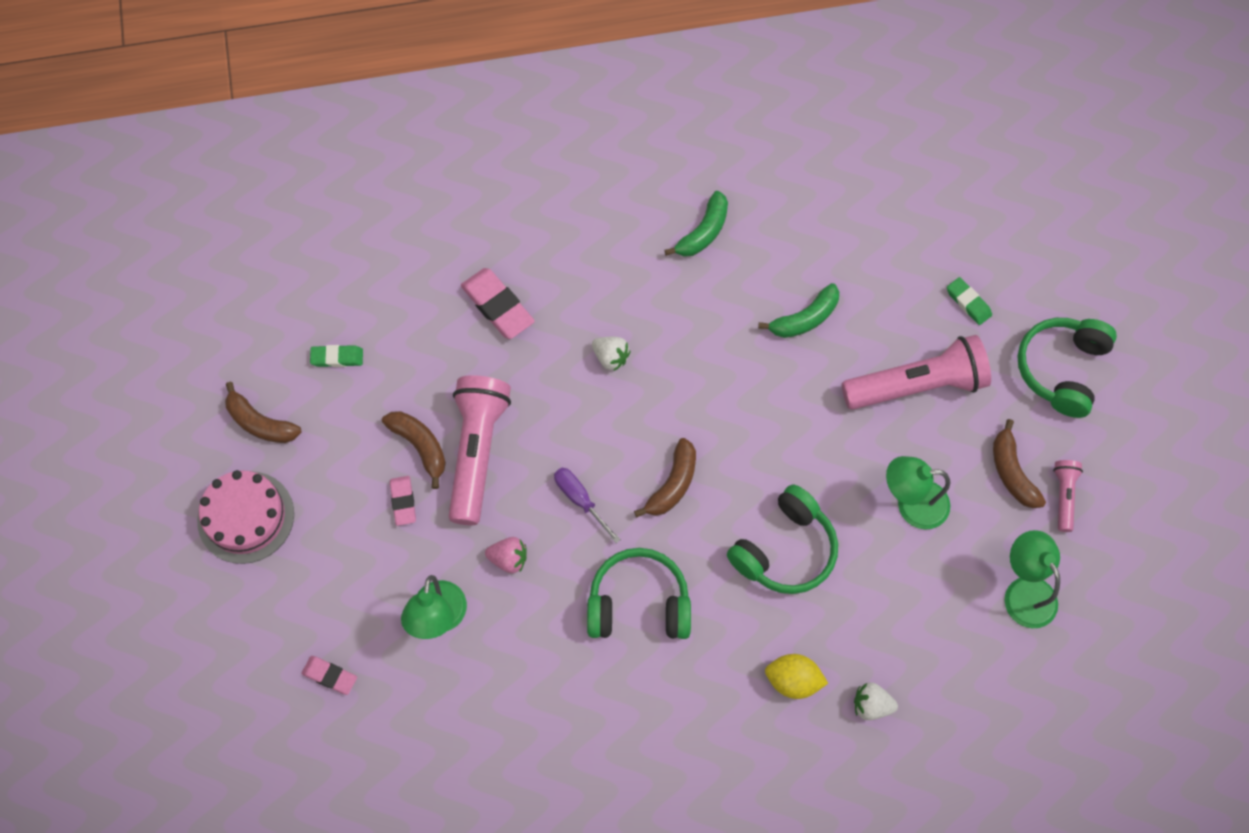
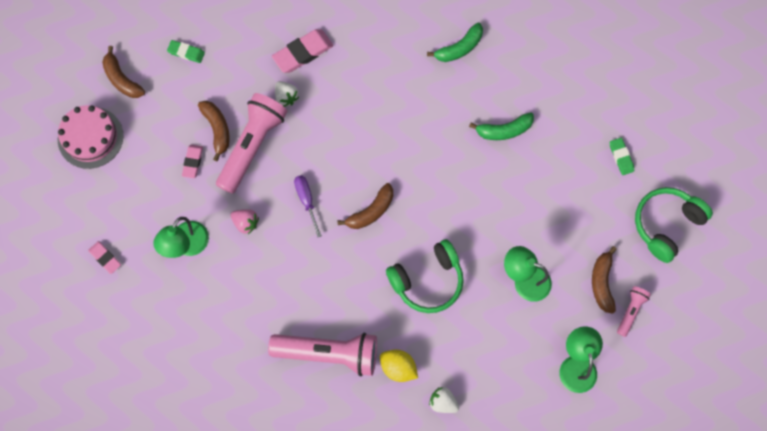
camera: 20 degrees right, 5 degrees up
(498, 306) = (303, 53): pink eraser -> pink eraser turned 75 degrees clockwise
(611, 357) = (363, 113): white strawberry -> white strawberry (286, 97)
(638, 604) = (318, 282): green headphones -> none
(917, 385) = (562, 202): pink flashlight -> pink flashlight (329, 354)

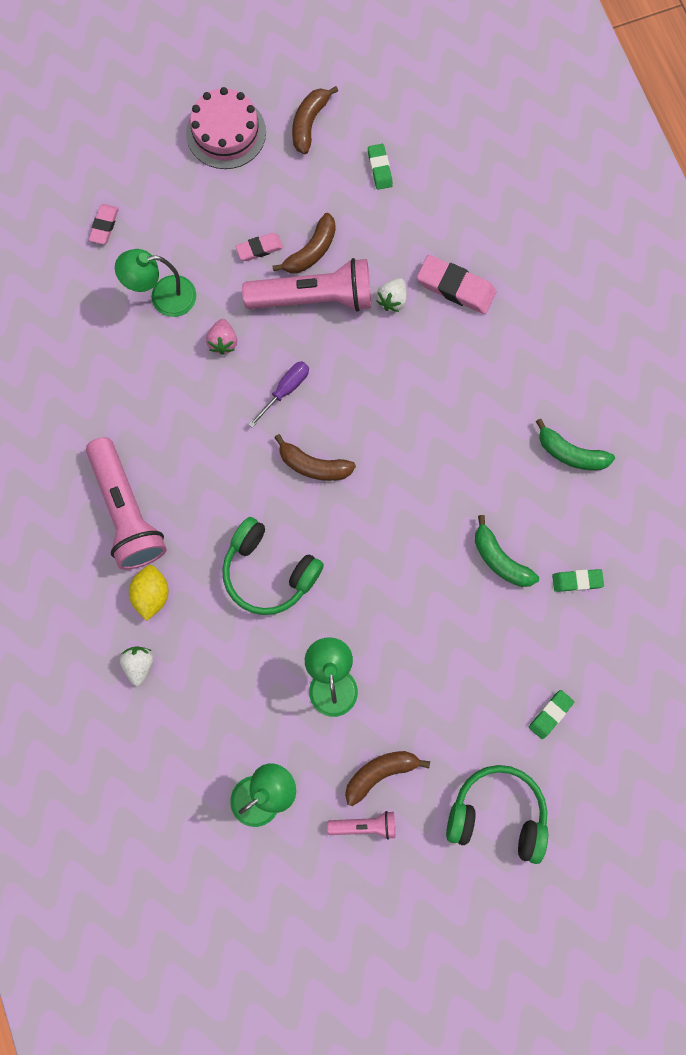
camera: 60 degrees right, 5 degrees up
(544, 92) = (577, 581): none -> green eraser

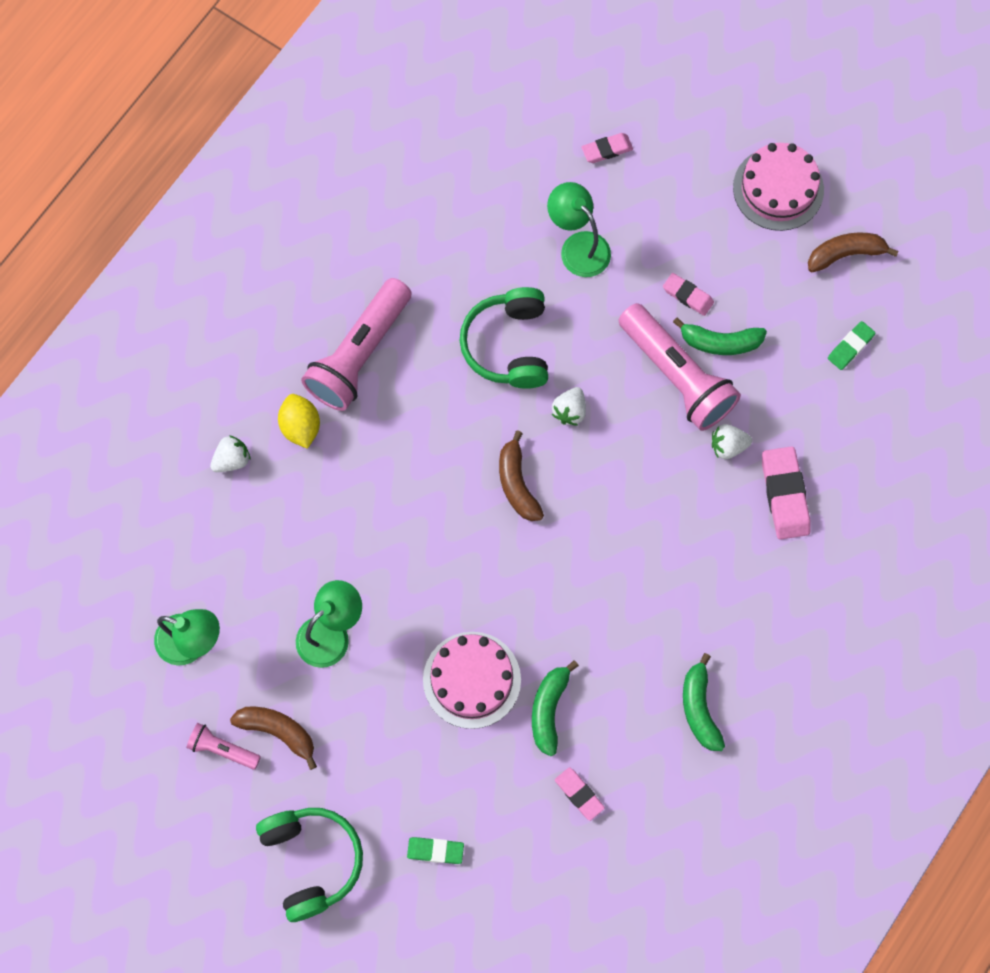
camera: 55 degrees right, 5 degrees down
(152, 594) = (300, 427): yellow lemon -> yellow lemon turned 75 degrees counterclockwise
(223, 342) = (574, 326): pink strawberry -> none
(269, 571) = (391, 512): green headphones -> green headphones (508, 345)
(285, 390) = (569, 411): purple screwdriver -> white strawberry
(311, 251) = (720, 342): brown banana -> green banana
(364, 825) = (222, 749): pink flashlight -> pink flashlight turned 150 degrees clockwise
(439, 600) = (472, 680): none -> pink cake
(577, 581) = (579, 794): green eraser -> pink eraser

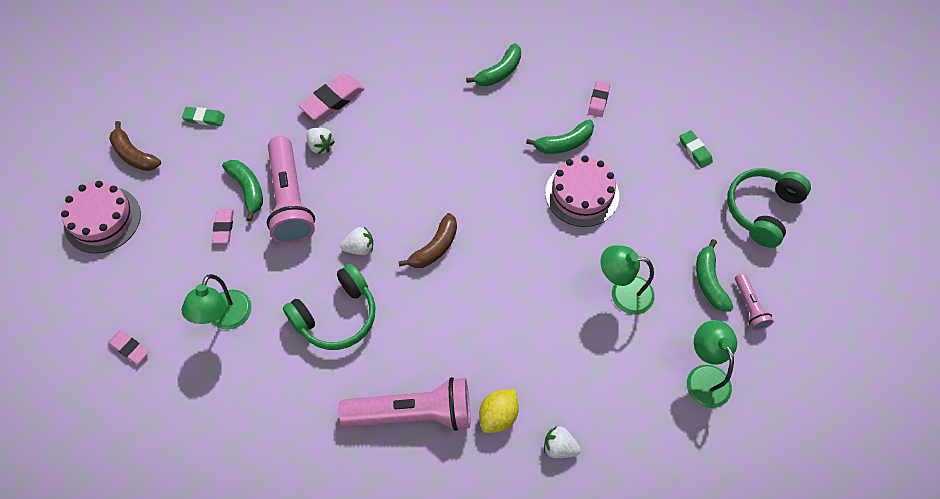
camera: 125 degrees left, 10 degrees down
(278, 732) = (709, 281): brown banana -> green banana
(676, 376) = (290, 200): pink flashlight -> pink flashlight turned 150 degrees clockwise

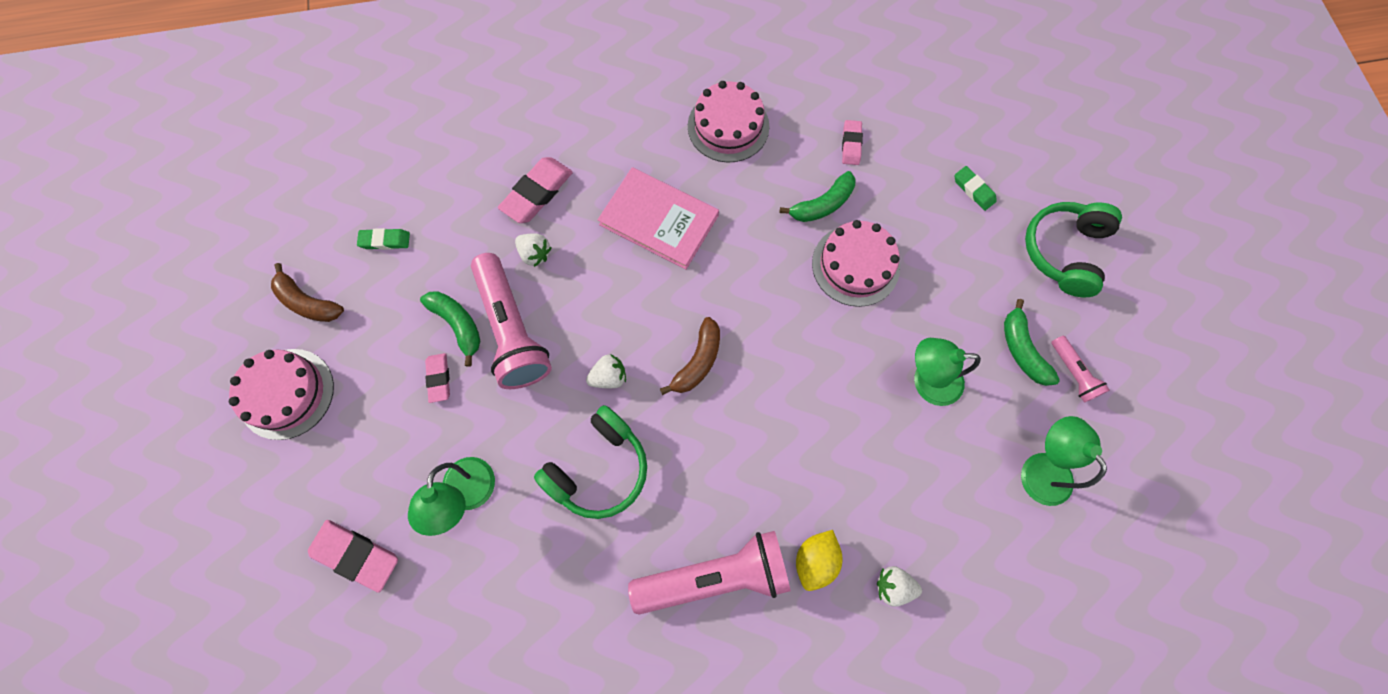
camera: 10 degrees left, 10 degrees up
(130, 348) = (356, 555): pink eraser -> pink eraser, size x1.70
(426, 135) = (659, 220): none -> pink book
(499, 72) = (728, 126): green banana -> pink cake

